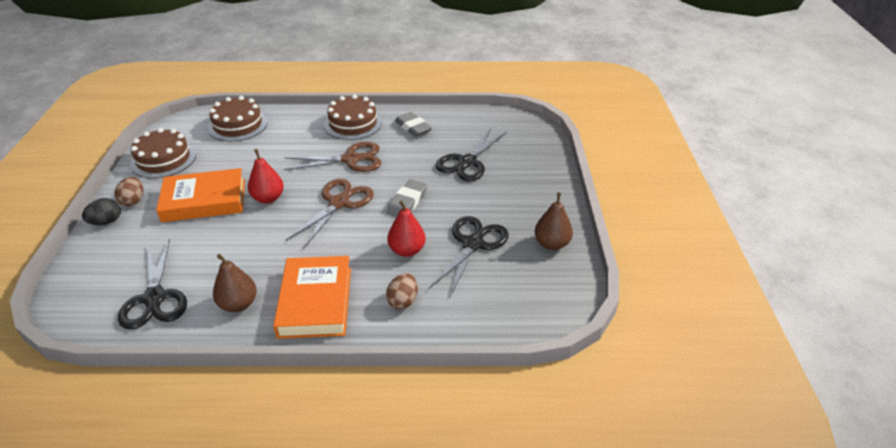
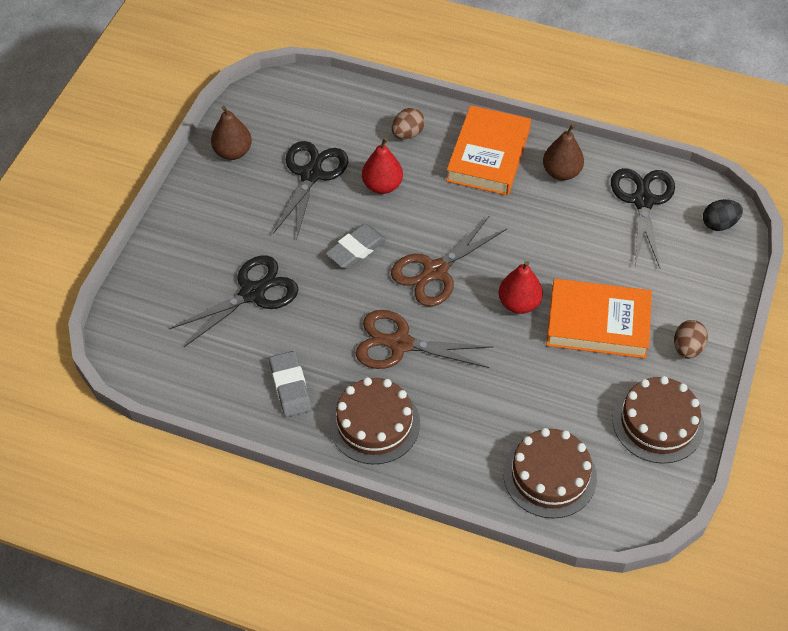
camera: 160 degrees left, 15 degrees up
(106, 222) = (713, 321): black egg -> black egg (719, 224)
(473, 244) = (311, 174): black scissors -> black scissors turned 150 degrees clockwise

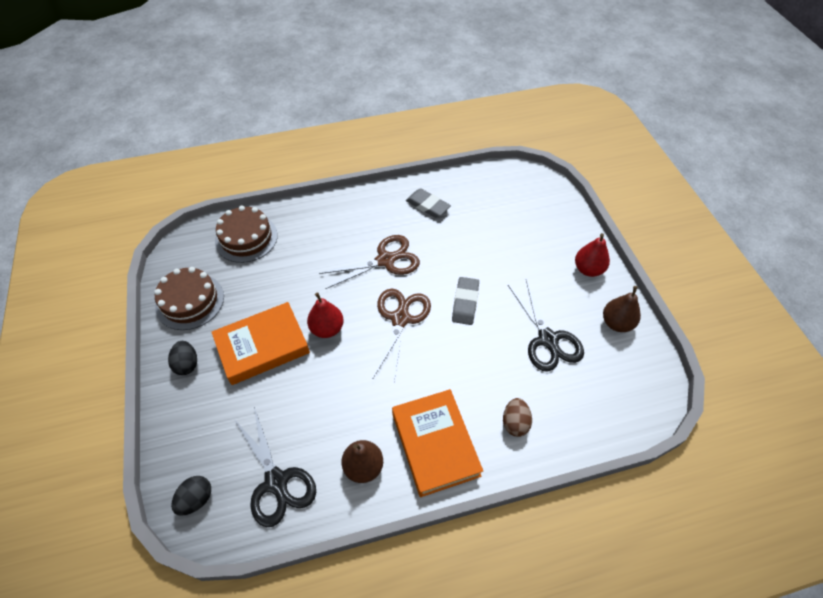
camera: 145 degrees right, 0 degrees up
(253, 293) = (499, 240): black scissors -> none
(374, 423) = (365, 212): brown cake -> none
(382, 186) = (491, 362): red pear -> red pear (588, 269)
(687, 348) = (187, 364): brown egg -> black egg

